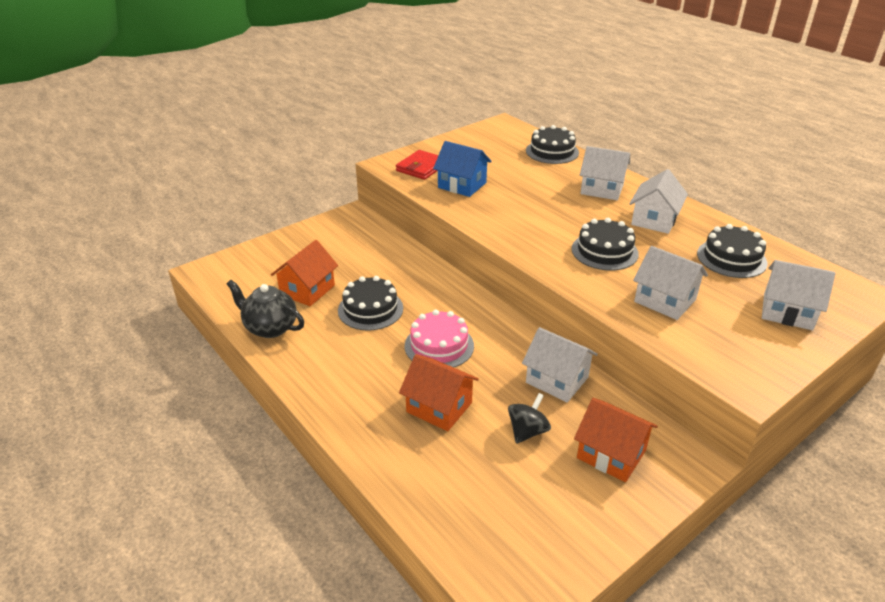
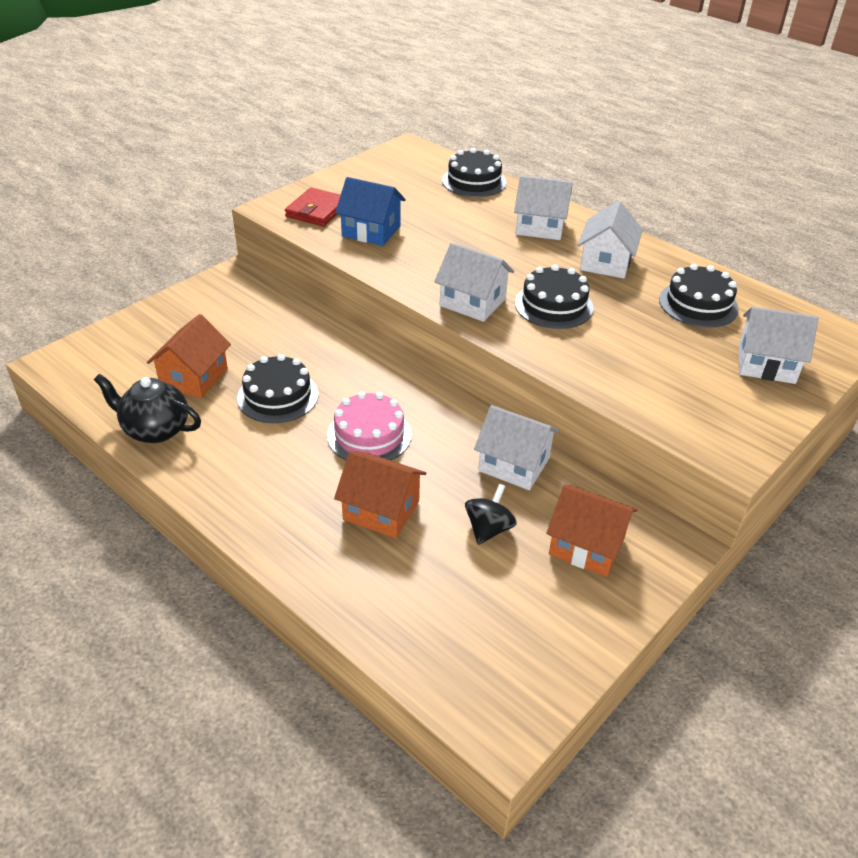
camera: 10 degrees left, 5 degrees up
(665, 300) = (630, 361): white house -> white house (472, 302)

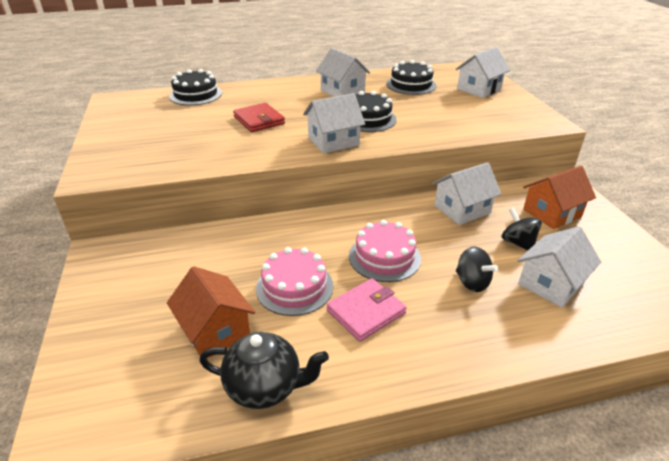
camera: 55 degrees left, 5 degrees down
(155, 430) = (265, 387): black teapot -> black teapot turned 135 degrees counterclockwise
(278, 396) = (294, 287): black cake -> pink cake
(279, 451) = (366, 312): none -> pink wallet
(317, 210) = (130, 158): red wallet -> red wallet (259, 120)
(371, 231) = (195, 147): blue house -> none
(381, 510) = (472, 282): orange house -> black spinning top
(540, 227) = (280, 95): white house -> white house (551, 283)

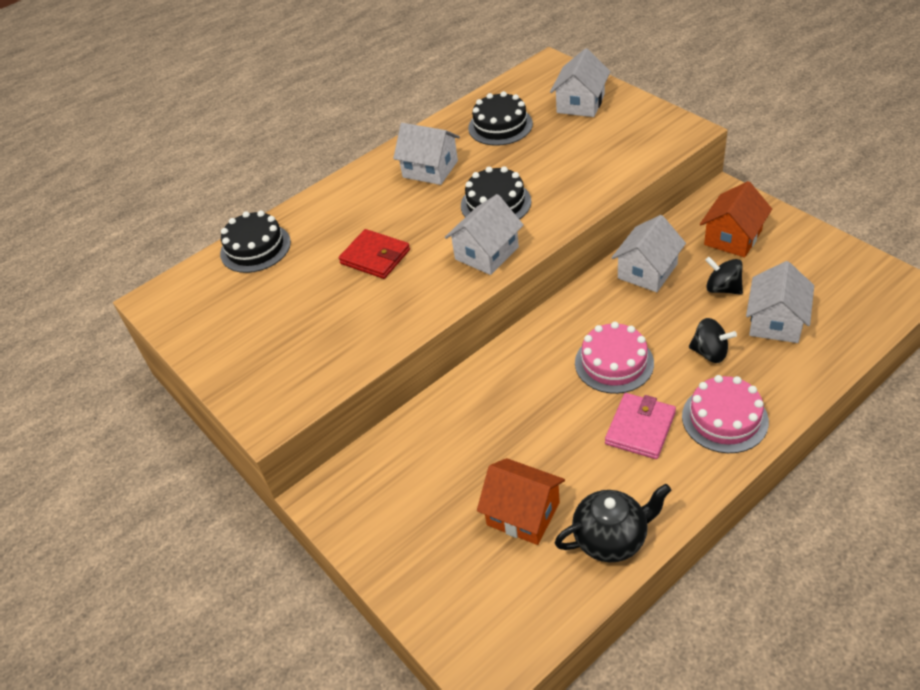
camera: 20 degrees left, 10 degrees up
(294, 287) = (556, 435): pink cake -> pink cake (724, 418)

